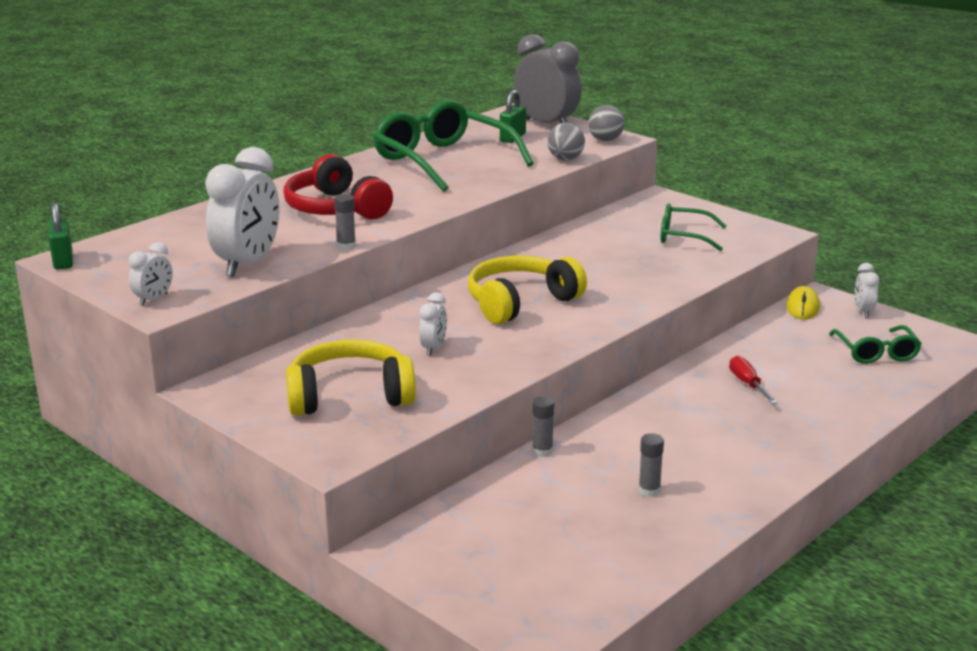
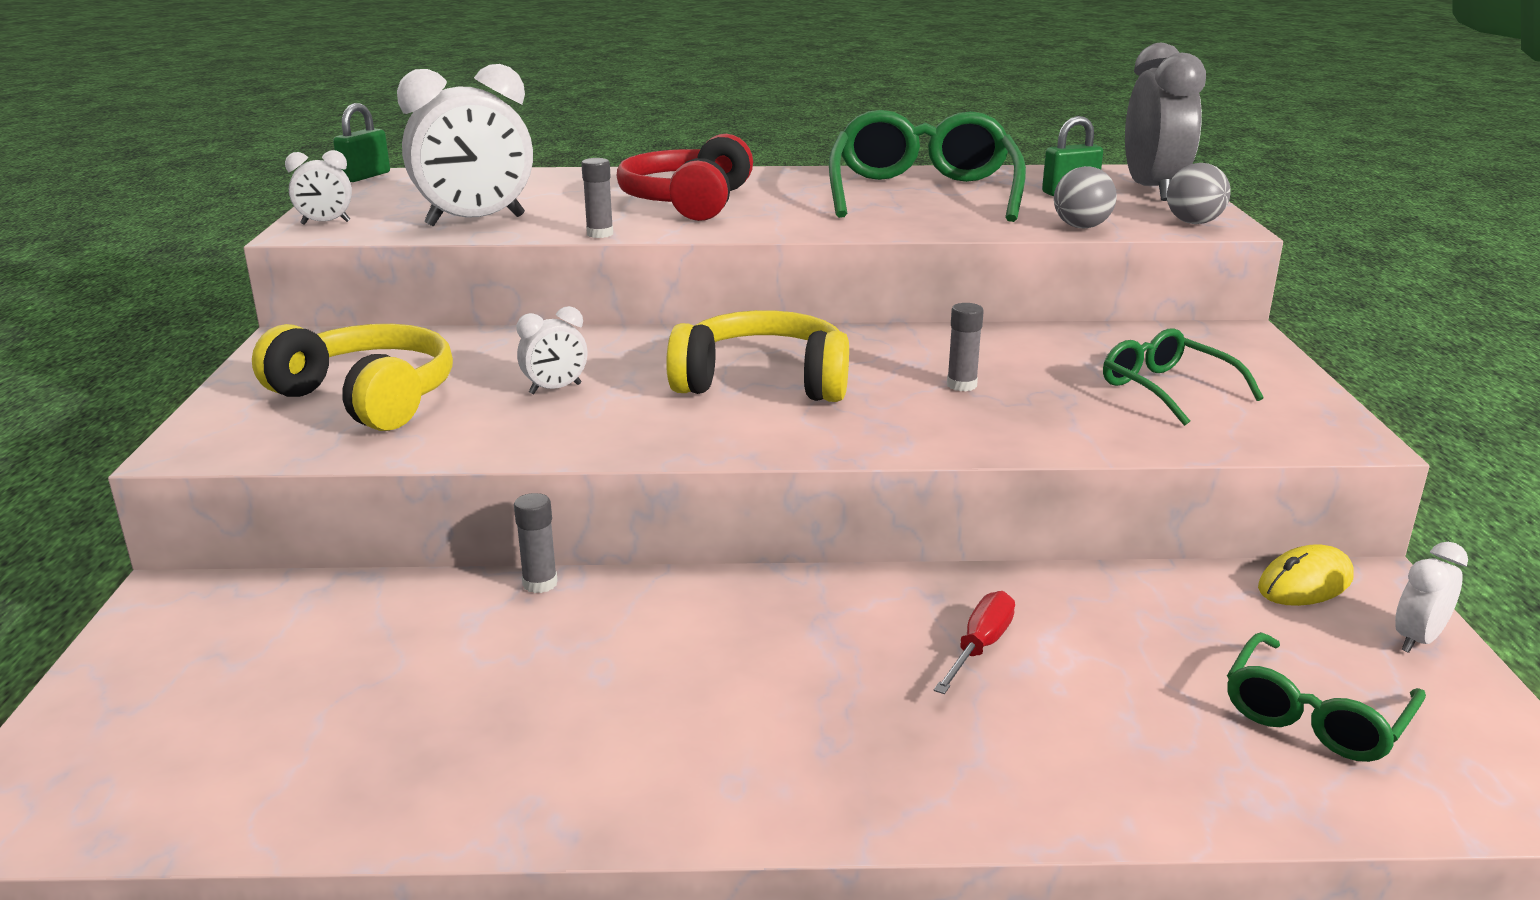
camera: 45 degrees right, 0 degrees up
(649, 490) = (537, 709): grey glue stick -> grey glue stick (961, 385)

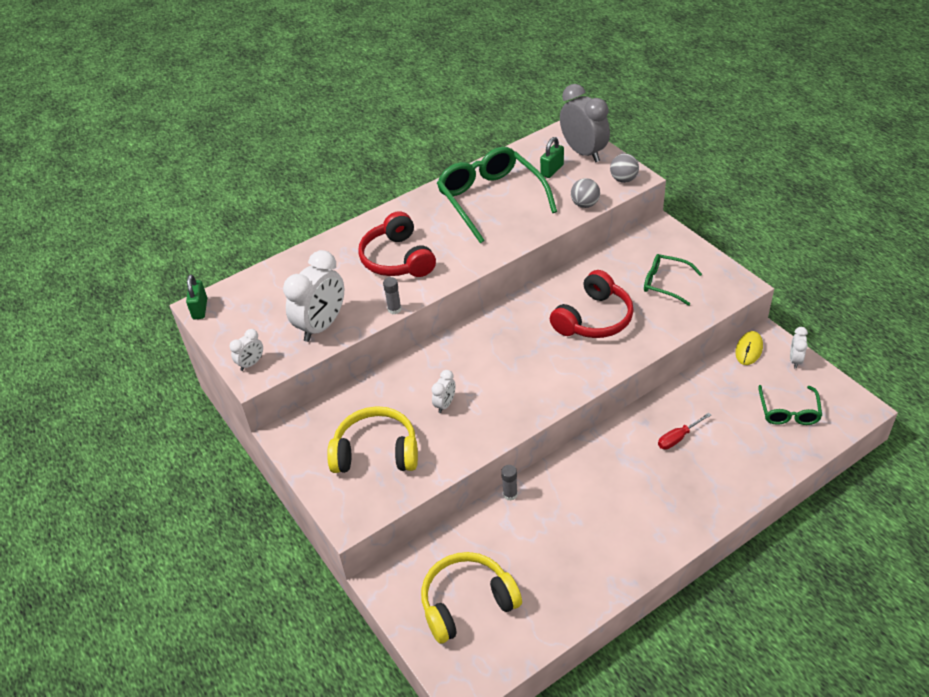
camera: 30 degrees left, 20 degrees up
(763, 382) = (520, 356): yellow headphones -> yellow headphones (467, 603)
(961, 385) = (593, 318): grey glue stick -> red headphones
(979, 647) = (678, 438): red screwdriver -> red screwdriver turned 120 degrees counterclockwise

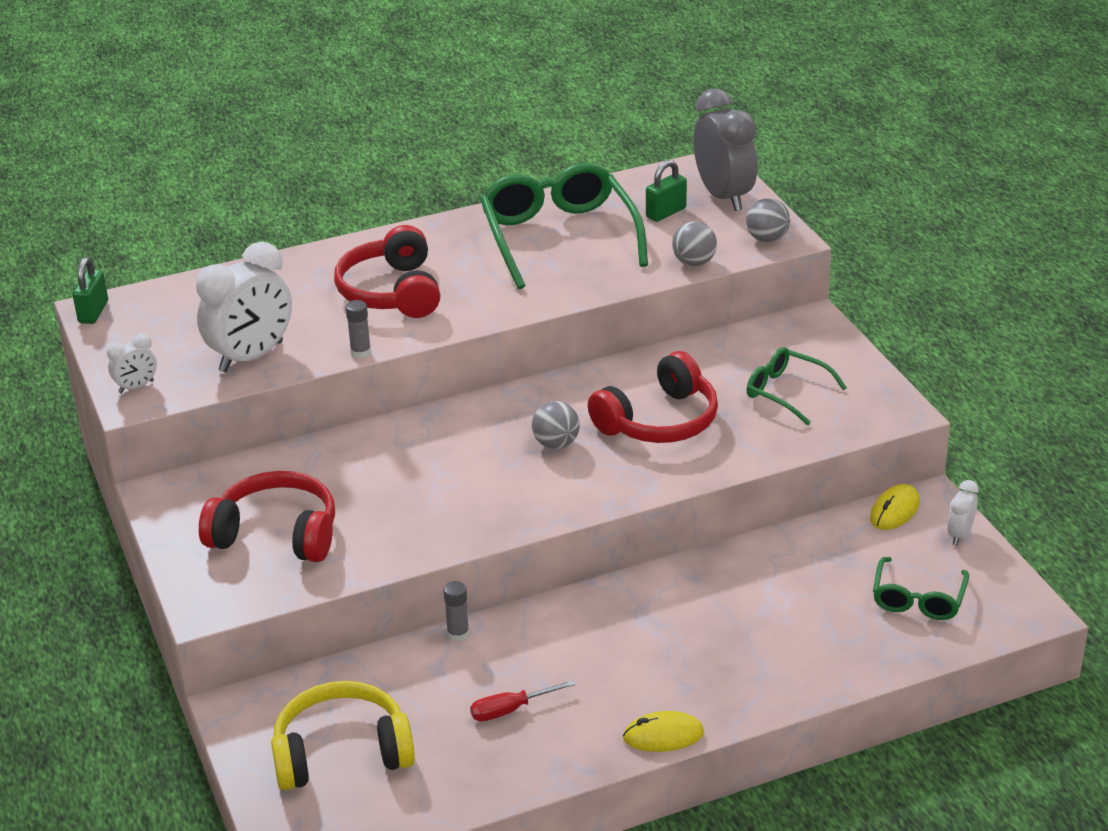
camera: 10 degrees right, 10 degrees down
(376, 452) = (276, 534): yellow headphones -> red headphones
(445, 404) = (397, 493): white clock -> none
(535, 348) = (556, 444): none -> grey ball
(671, 546) = (663, 736): none -> yellow mouse
(678, 438) = (735, 605): red screwdriver -> red screwdriver (510, 710)

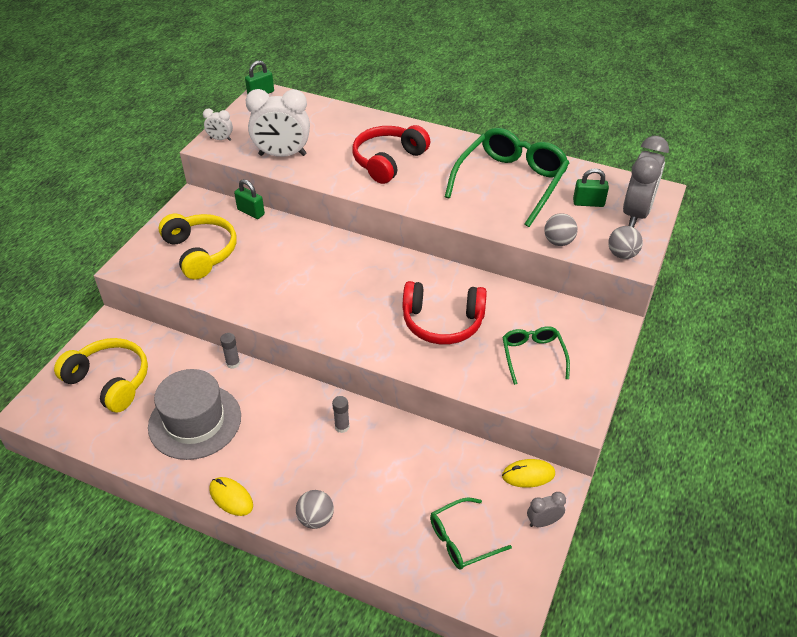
camera: 45 degrees right, 10 degrees up
(263, 459) = (251, 212): none -> green padlock
(276, 534) = (200, 252): red headphones -> yellow headphones
(361, 352) = (327, 183): grey glue stick -> grey glue stick (342, 426)
(510, 710) = (195, 421): red screwdriver -> grey hat
(556, 444) = (376, 297): grey ball -> grey ball (316, 519)
(960, 535) = (543, 522): white clock -> grey clock

